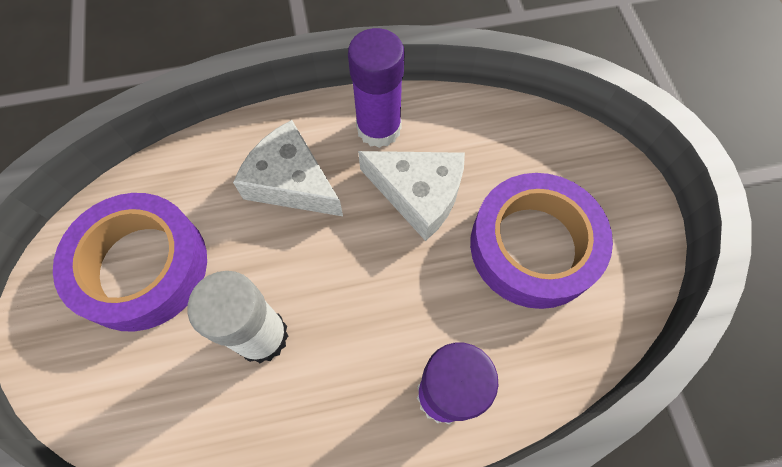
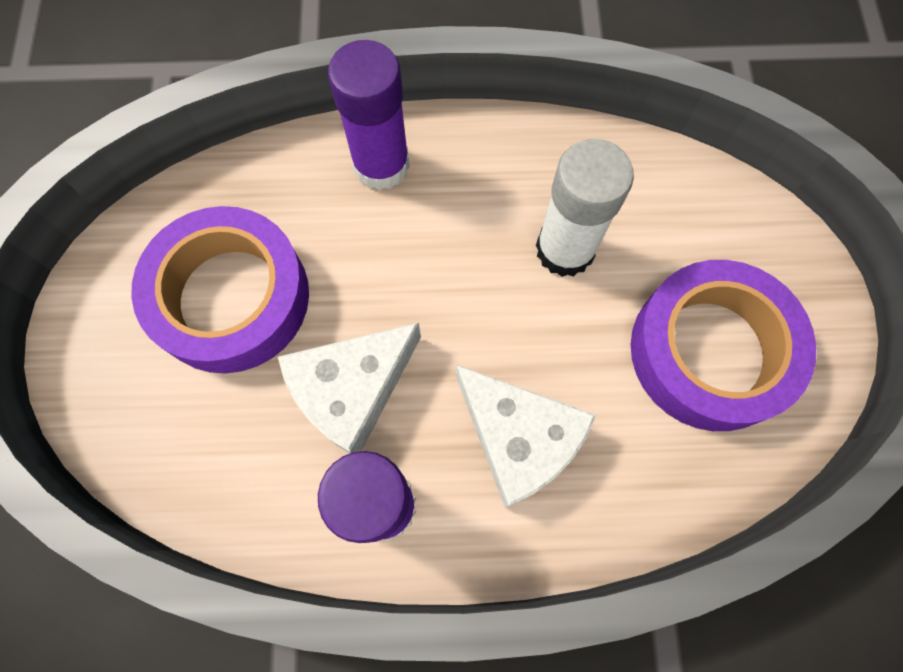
camera: 170 degrees left, 5 degrees up
(418, 194) = (351, 390): white cheese -> white cheese turned 75 degrees counterclockwise

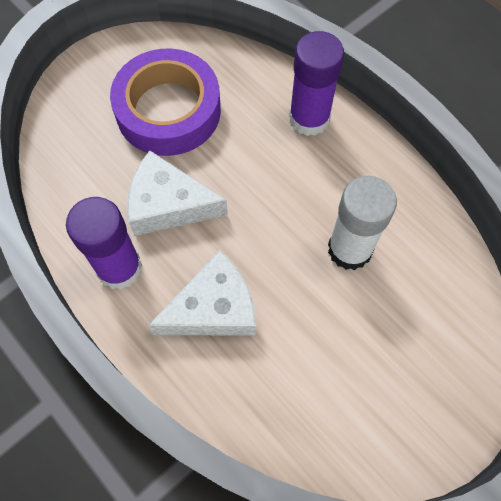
camera: 50 degrees right, 5 degrees down
(519, 438) = (213, 308): white cheese -> white cheese turned 120 degrees counterclockwise
(710, 351) = (362, 378): purple tape -> none

